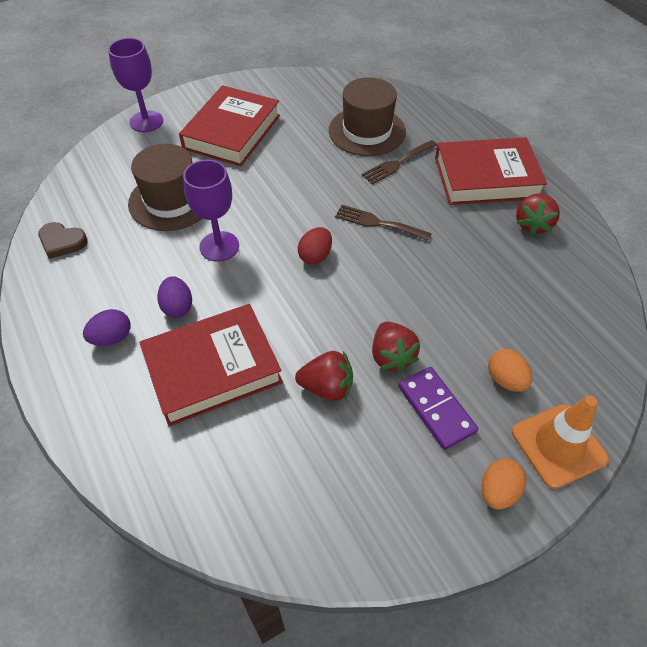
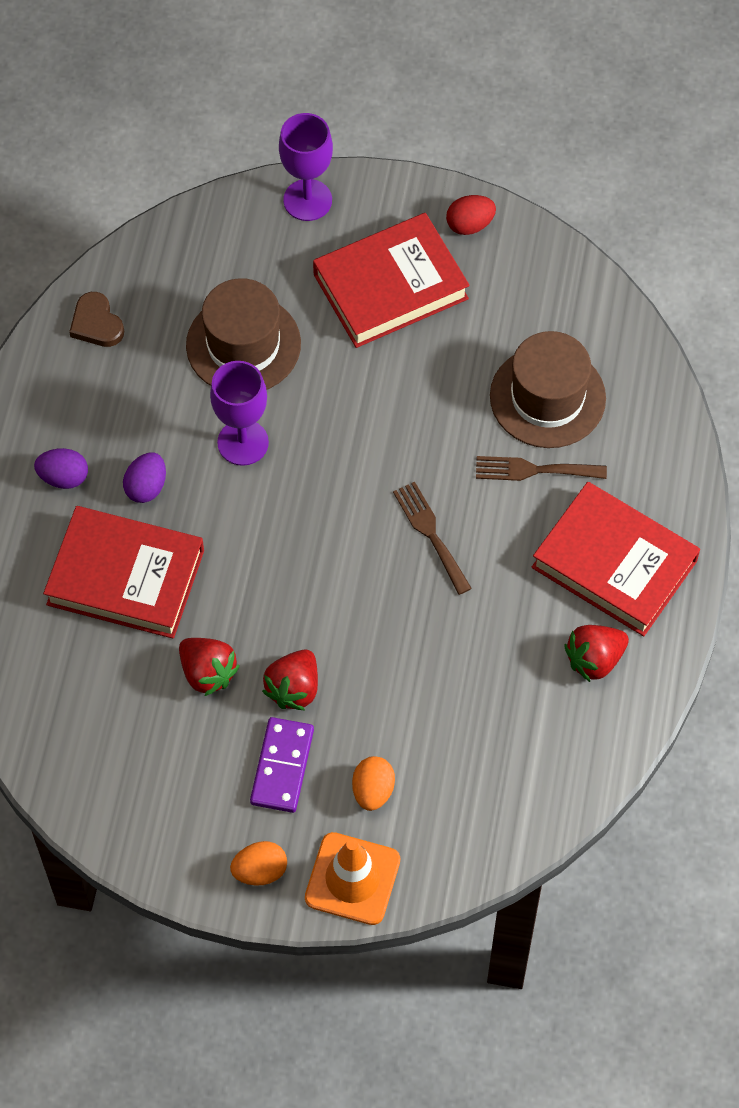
camera: 40 degrees right, 10 degrees up
(315, 256) = (327, 526): red egg -> red egg (470, 225)

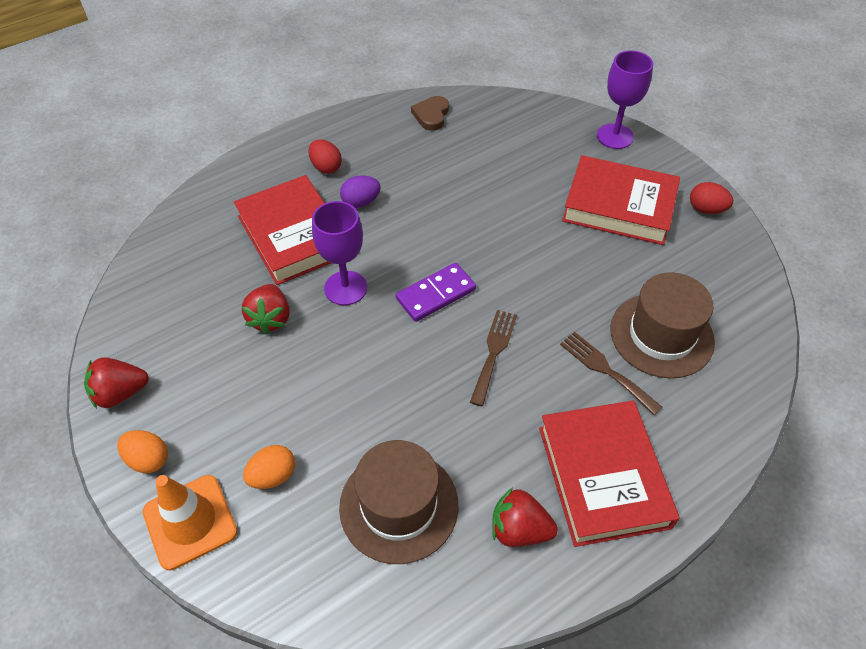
camera: 45 degrees right, 10 degrees down
(64, 477) = (326, 167): purple egg -> red egg
(243, 344) = (497, 175): brown hat -> brown hat (399, 505)
(243, 442) = (439, 220): purple goblet -> purple goblet (345, 288)
(282, 766) = (241, 409): purple domino -> purple domino (436, 294)
(294, 688) = (305, 370): red strawberry -> red strawberry (120, 393)

